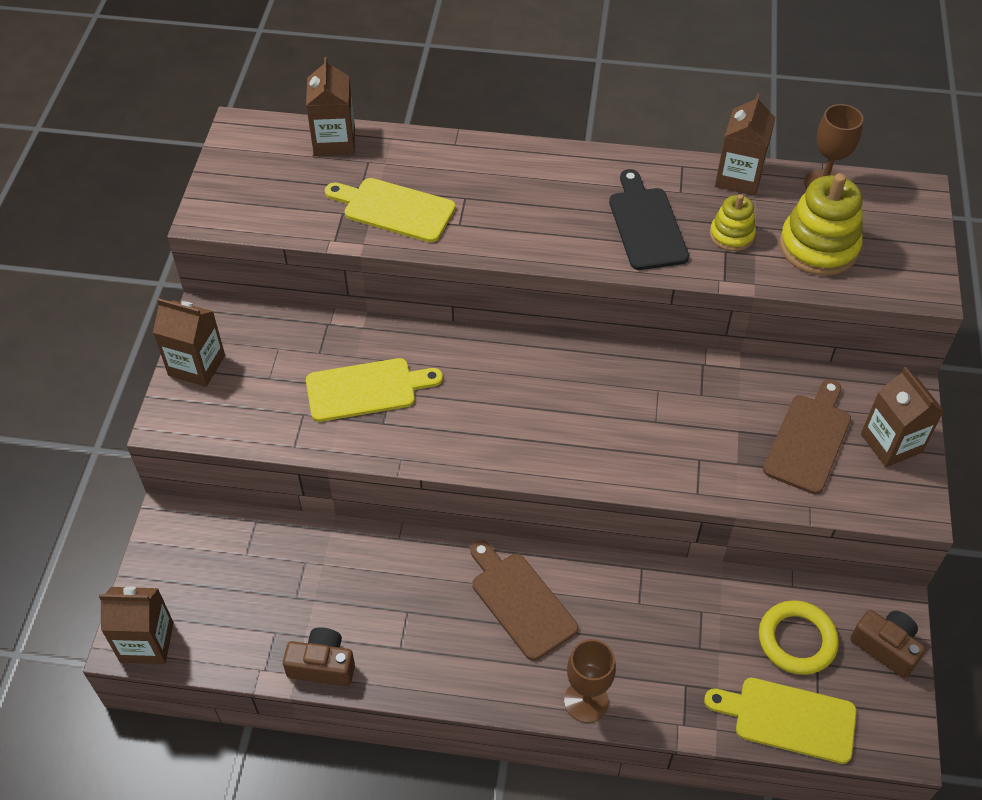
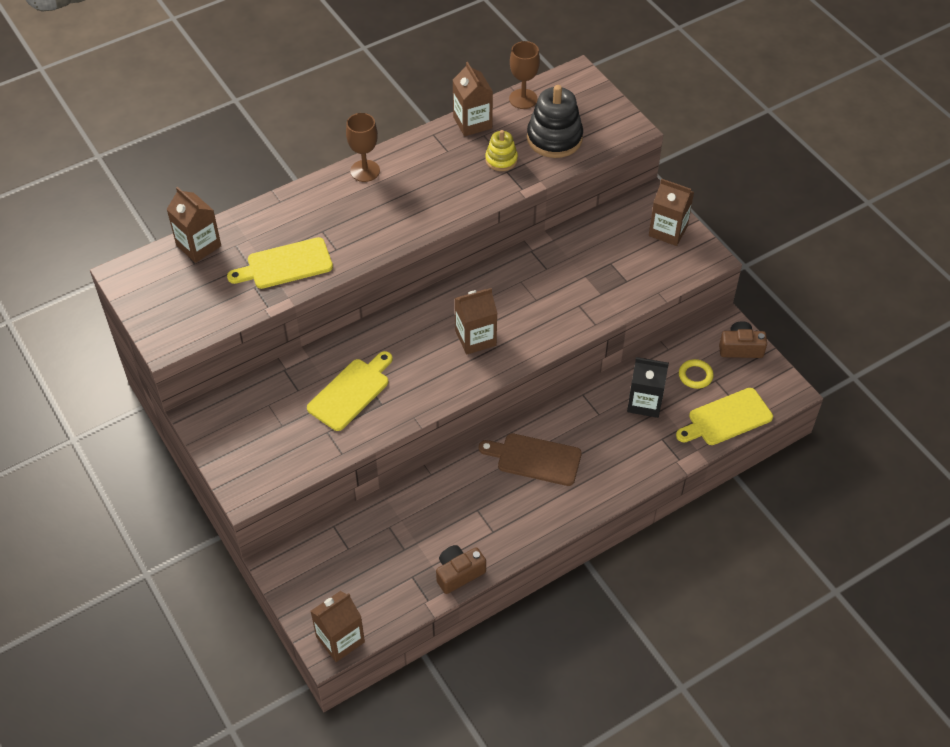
camera: 40 degrees left, 0 degrees up
(197, 365) = (226, 449): brown carton -> brown carton (475, 338)
(586, 701) = (619, 484): brown goblet -> brown goblet (365, 171)
(646, 225) = (447, 182): black cutting board -> none
(705, 628) = (645, 402): none -> black carton
(797, 640) = (695, 375): yellow ring -> yellow ring, size x0.64
(809, 440) = (625, 256): brown cutting board -> none
(818, 247) = (554, 138): yellow stacking toy -> black stacking toy

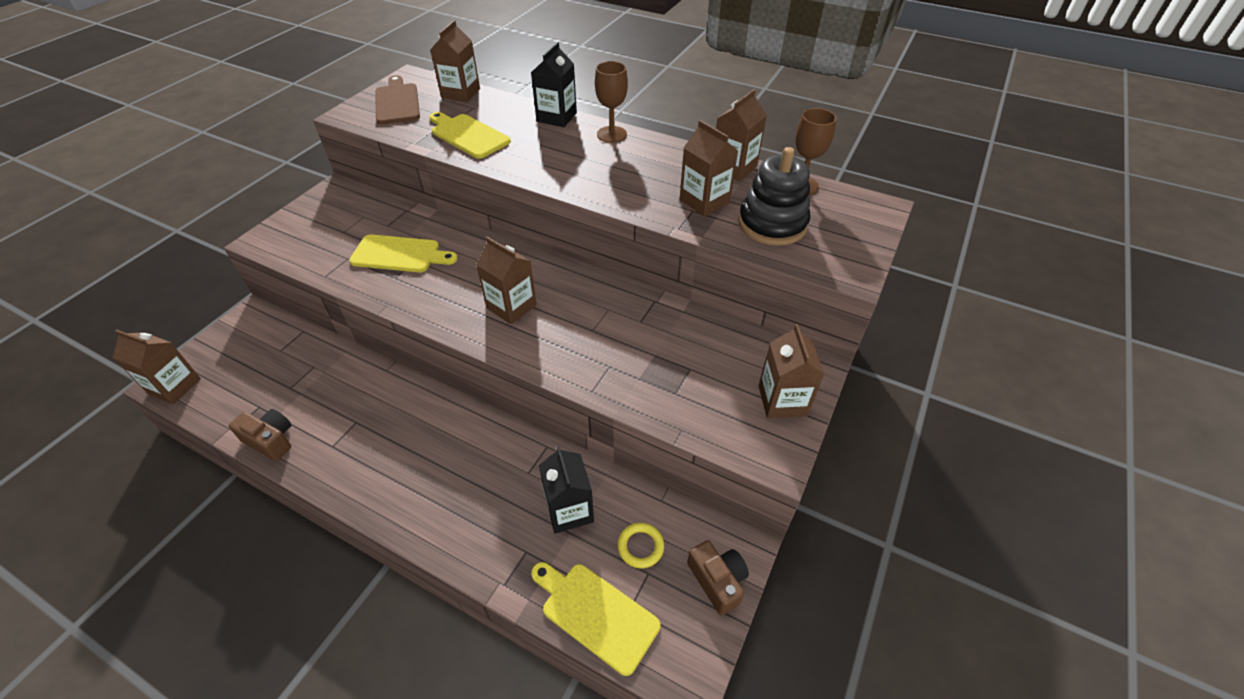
camera: 60 degrees right, 5 degrees down
(305, 194) = (556, 117): none -> black carton
(501, 160) = (704, 201): yellow stacking toy -> brown carton
(535, 459) = (440, 441): brown cutting board -> brown cutting board (397, 102)

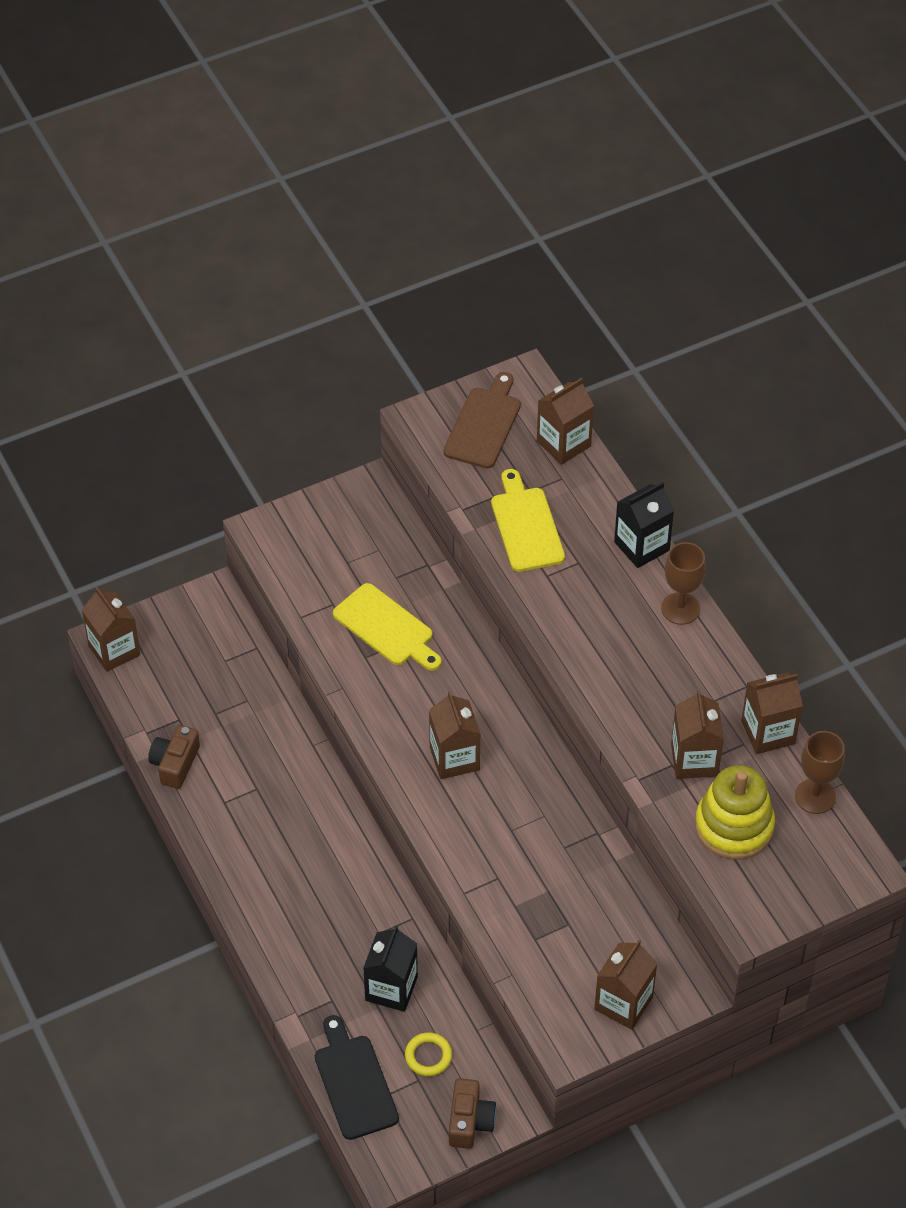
camera: 35 degrees right, 5 degrees up
(270, 440) = (175, 764): brown camera -> brown camera turned 135 degrees counterclockwise
(596, 613) = (354, 1082): yellow cutting board -> black cutting board
(772, 224) = (734, 826): black stacking toy -> yellow stacking toy

